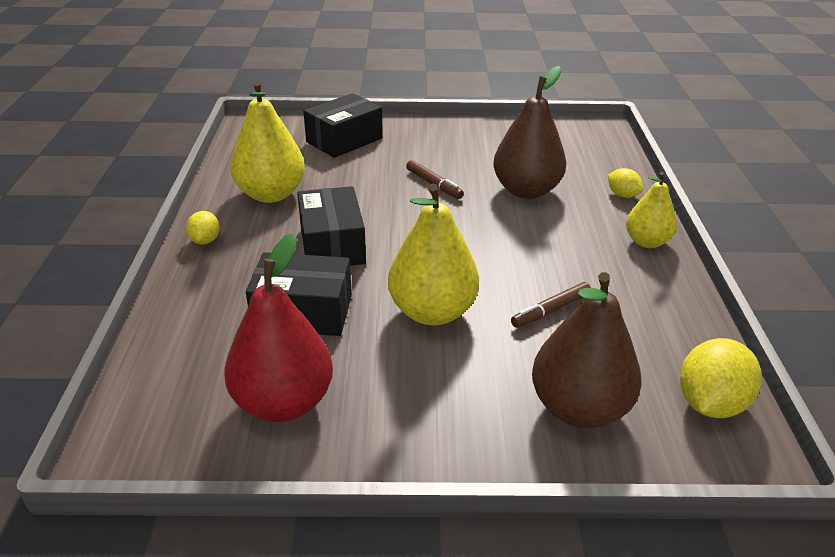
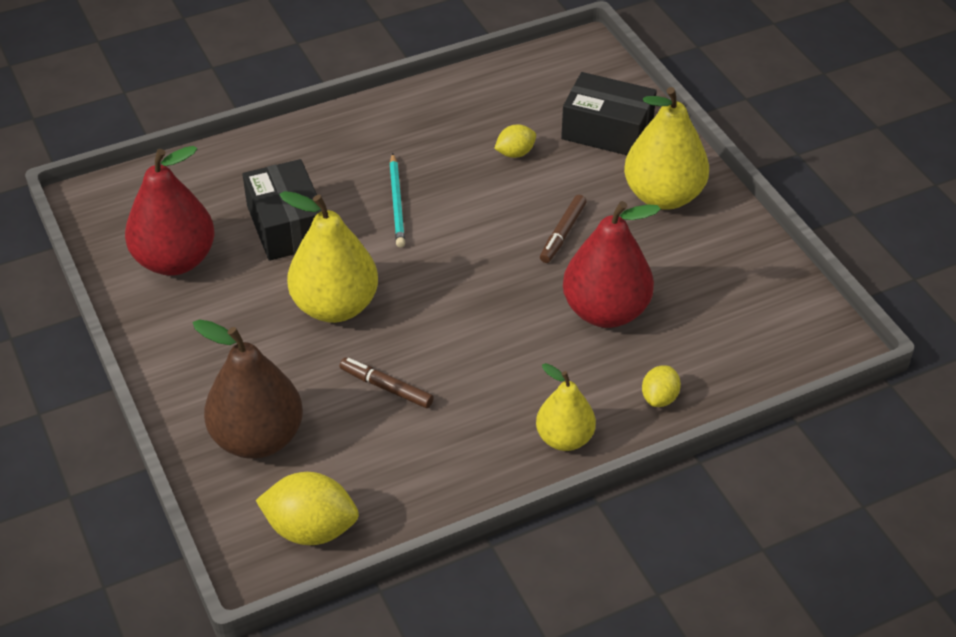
camera: 65 degrees right, 10 degrees up
(205, 240) = (350, 122): yellow lemon -> yellow lemon (515, 153)
(271, 194) = (455, 127): yellow pear -> yellow pear (663, 196)
(332, 245) = (397, 203): black box -> turquoise pencil
(526, 191) = (605, 311): brown pear -> red pear

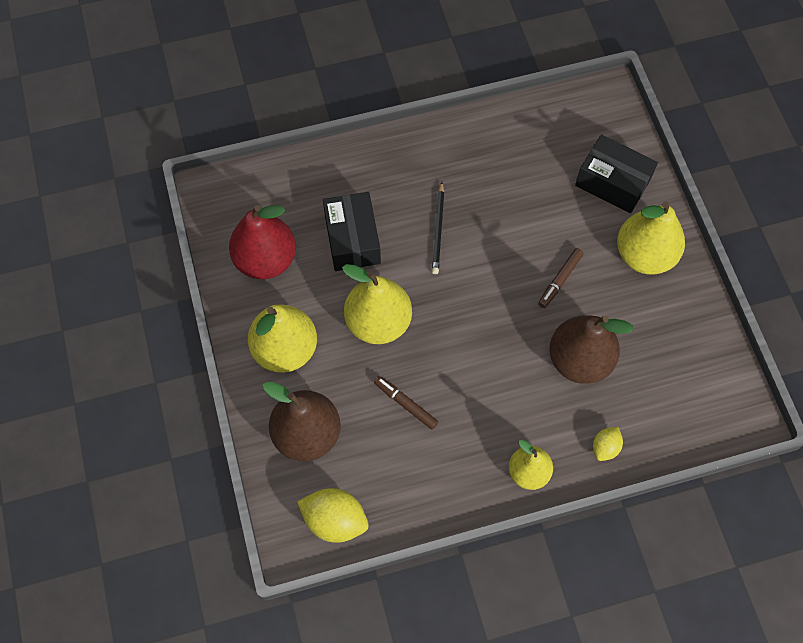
camera: 10 degrees right, 20 degrees up
(214, 351) = (285, 349): none -> yellow pear
(397, 203) = (438, 230): turquoise pencil -> black pencil
(515, 153) = (536, 194): yellow lemon -> none
(605, 311) = (579, 360): red pear -> brown pear

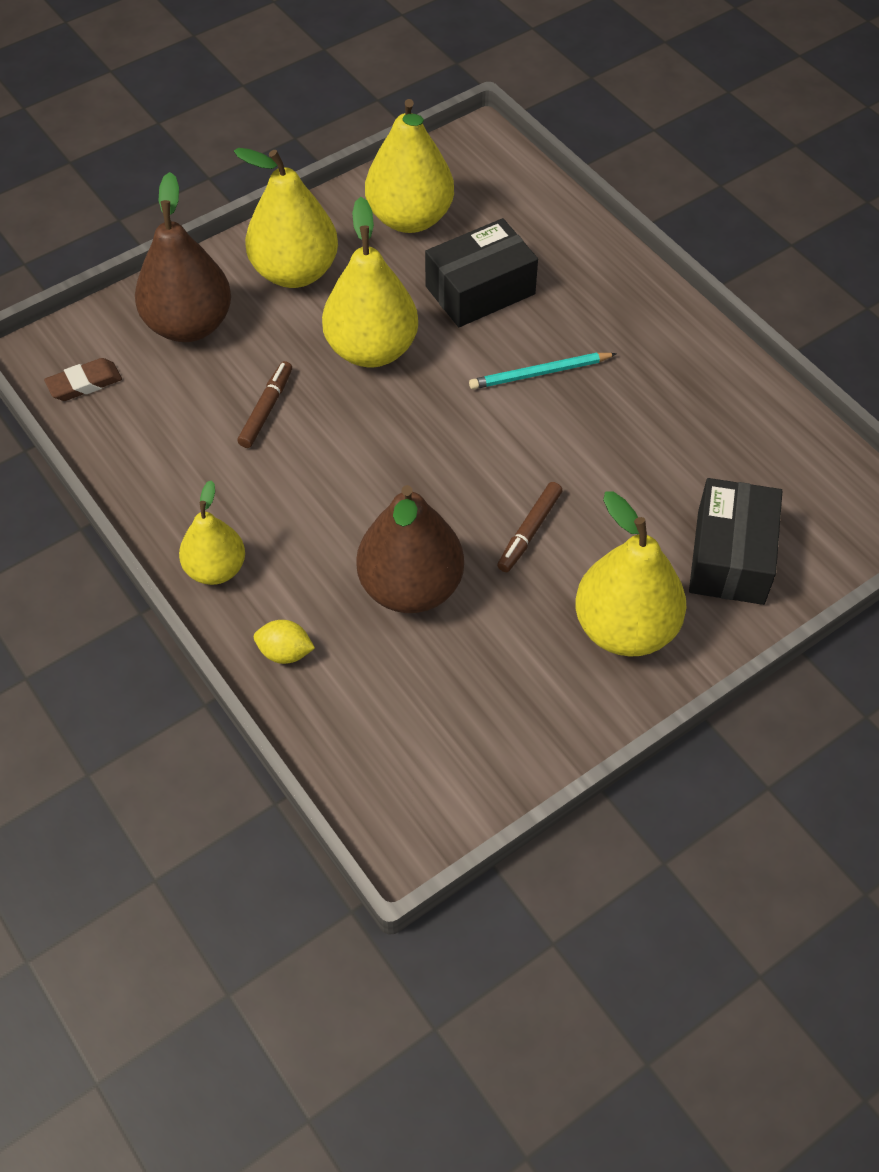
camera: 70 degrees right, 10 degrees down
(266, 260) = (410, 218): red pear -> yellow pear
(335, 520) = (84, 384): yellow lemon -> brown eraser
(438, 230) = (540, 373): black pencil -> turquoise pencil
(560, 280) = (529, 531): brown marker -> brown marker turned 75 degrees counterclockwise

